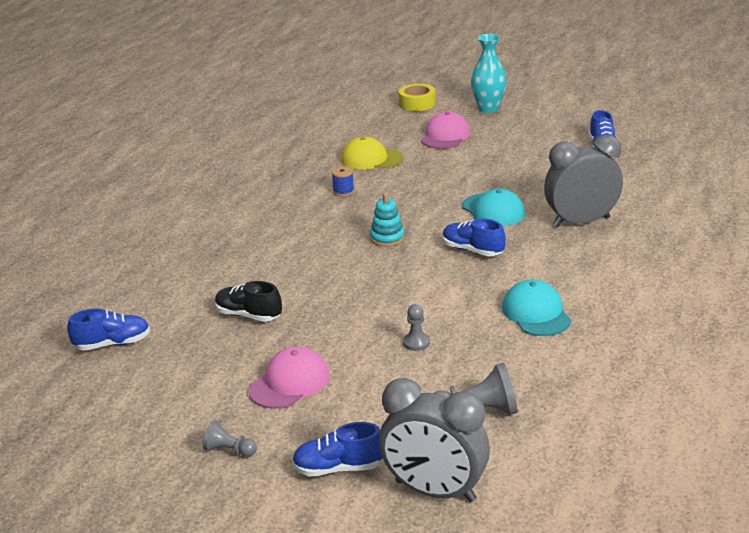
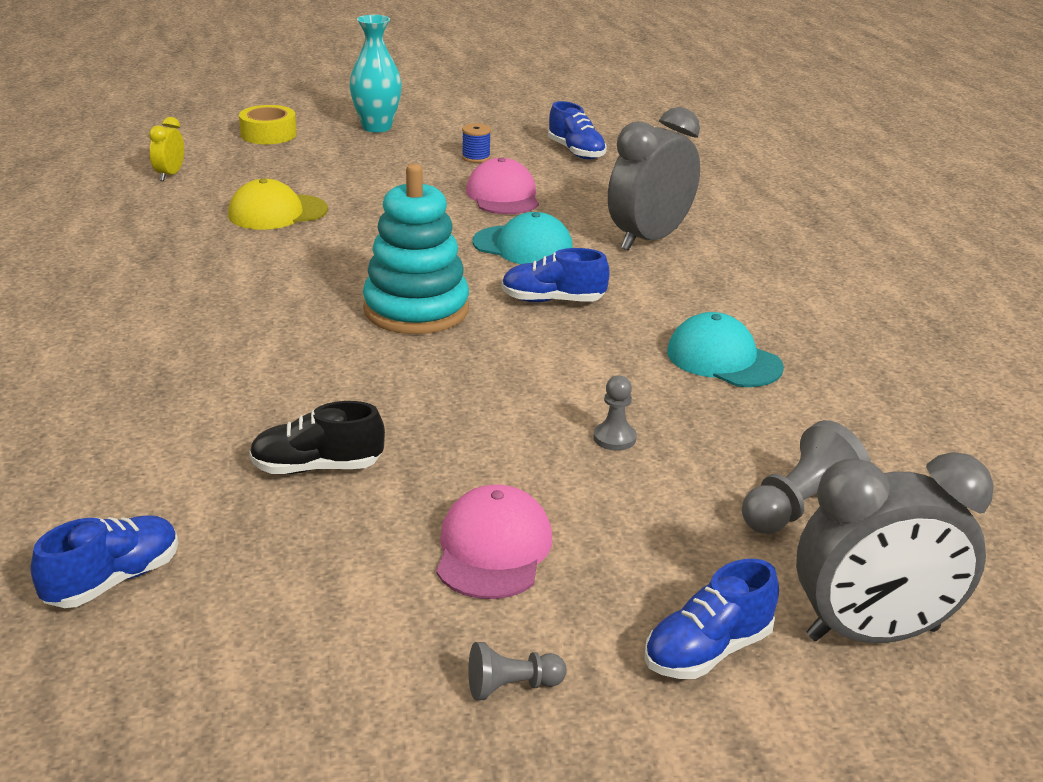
camera: 35 degrees left, 0 degrees up
(336, 123) = (170, 175): none -> yellow clock
(343, 191) = (280, 261): blue spool -> blue spool (476, 158)
(387, 238) = (416, 310): turquoise stacking toy -> turquoise stacking toy, size x1.92
(445, 136) = (354, 168): pink cap -> pink cap (503, 196)

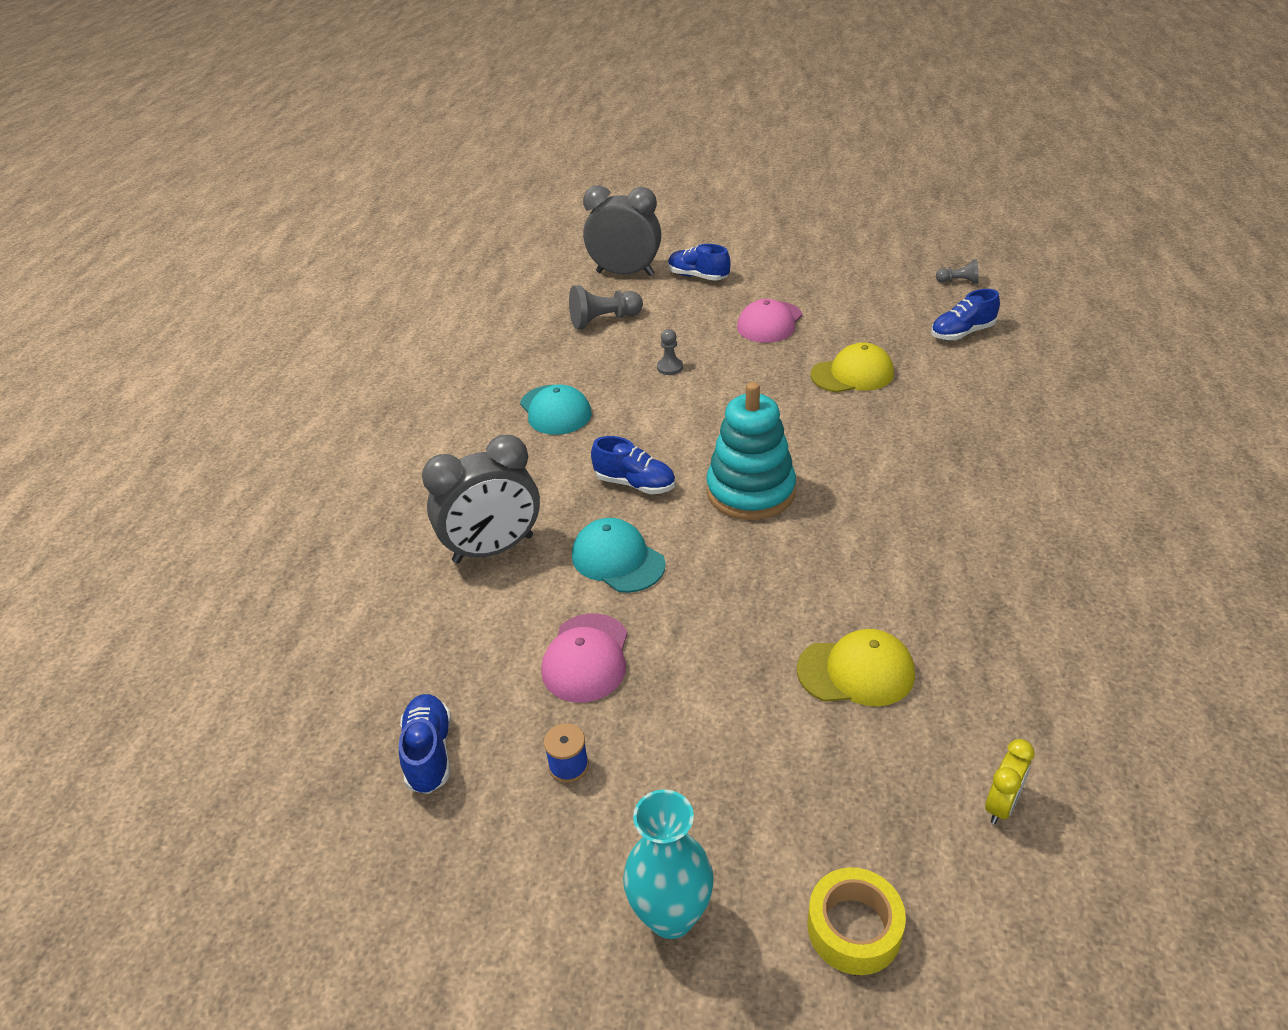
camera: 155 degrees left, 10 degrees up
(317, 468) = (852, 374): black shoe -> yellow cap
(511, 687) = (785, 276): grey pawn -> grey pawn (958, 282)
(707, 651) = (698, 276): blue shoe -> blue shoe turned 135 degrees counterclockwise

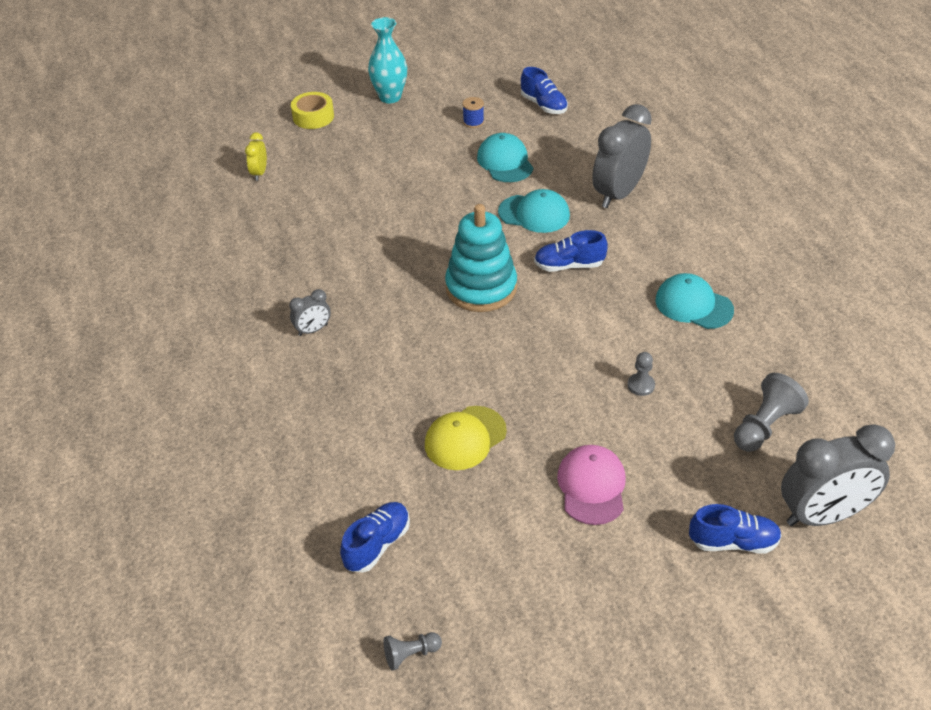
camera: 150 degrees right, 5 degrees up
(586, 658) = (505, 162): pink cap -> turquoise cap
(856, 672) = (352, 203): yellow cap -> none
(972, 507) = (313, 330): none -> grey clock

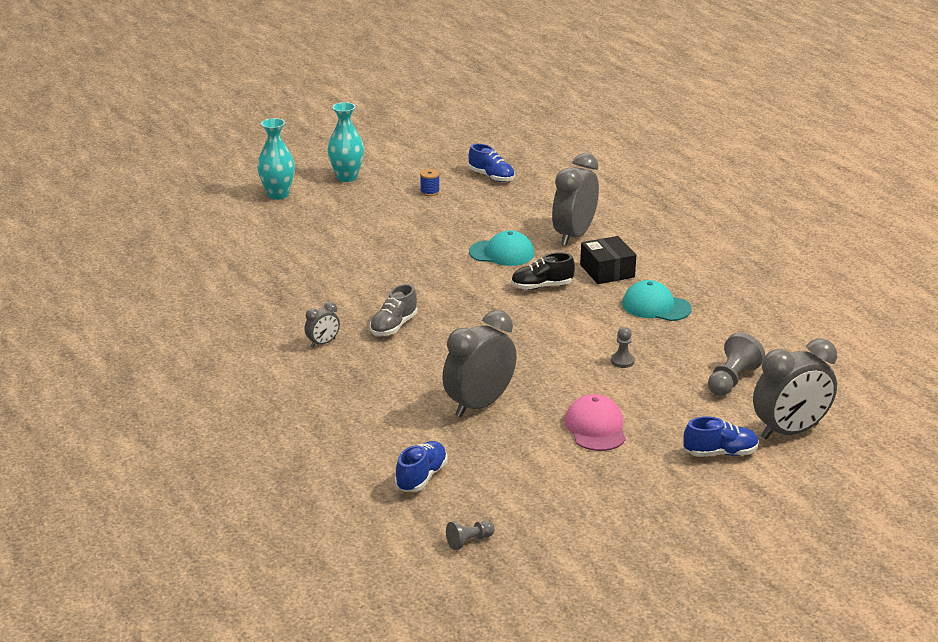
camera: 10 degrees left, 15 degrees down
(259, 173) = (239, 237): yellow clock -> none
(313, 117) = (278, 195): yellow tape -> turquoise vase
(394, 312) = (393, 326): none -> grey shoe
(465, 438) = (479, 405): yellow cap -> grey clock
(481, 288) = (467, 306): turquoise stacking toy -> none
(505, 162) = (466, 218): turquoise cap -> none
(569, 265) = (541, 286): blue shoe -> black shoe
(646, 248) = (607, 271): none -> black box

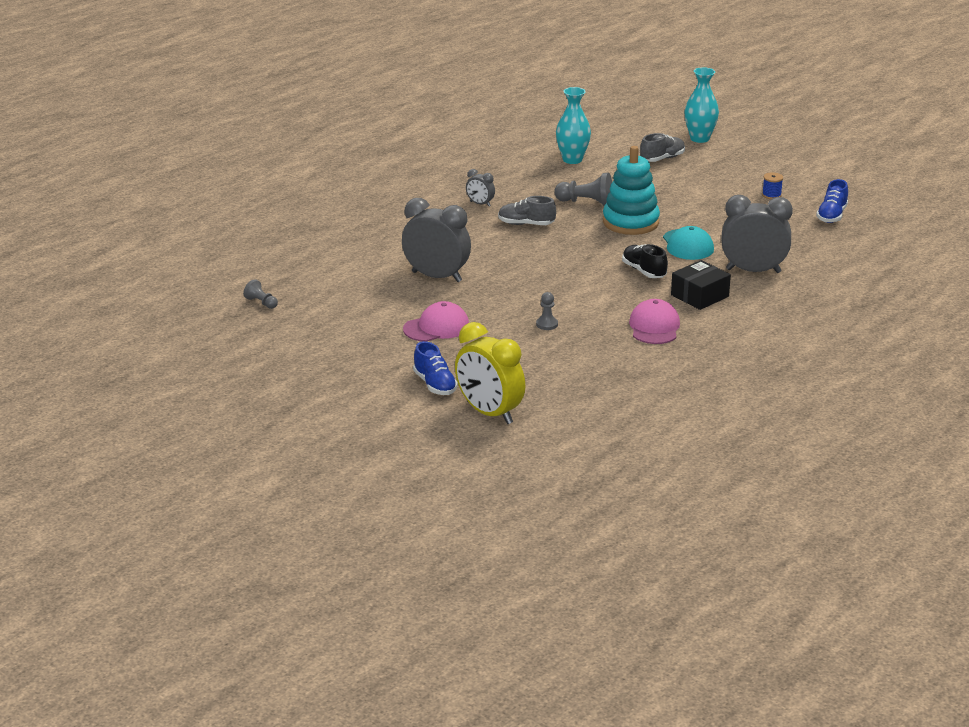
camera: 70 degrees right, 0 degrees up
(305, 222) = (662, 159): none -> grey shoe
(347, 177) = (761, 157): turquoise vase -> turquoise vase (572, 159)
(421, 477) = (328, 272): blue shoe -> none
(433, 270) = (630, 222): none -> turquoise stacking toy
(656, 306) = (654, 327): turquoise cap -> pink cap
(732, 380) = (554, 377): grey pawn -> grey pawn (586, 202)
(789, 431) = (489, 413): grey clock -> yellow clock

